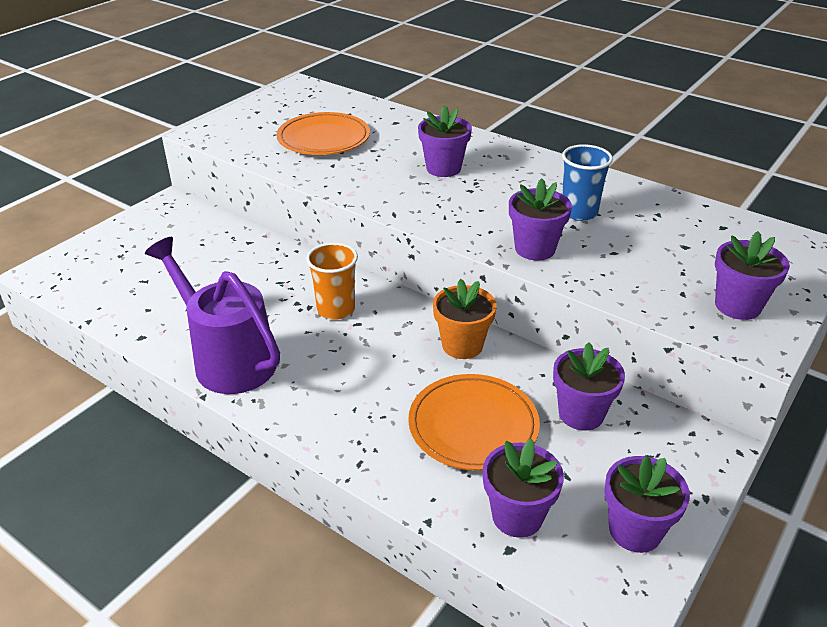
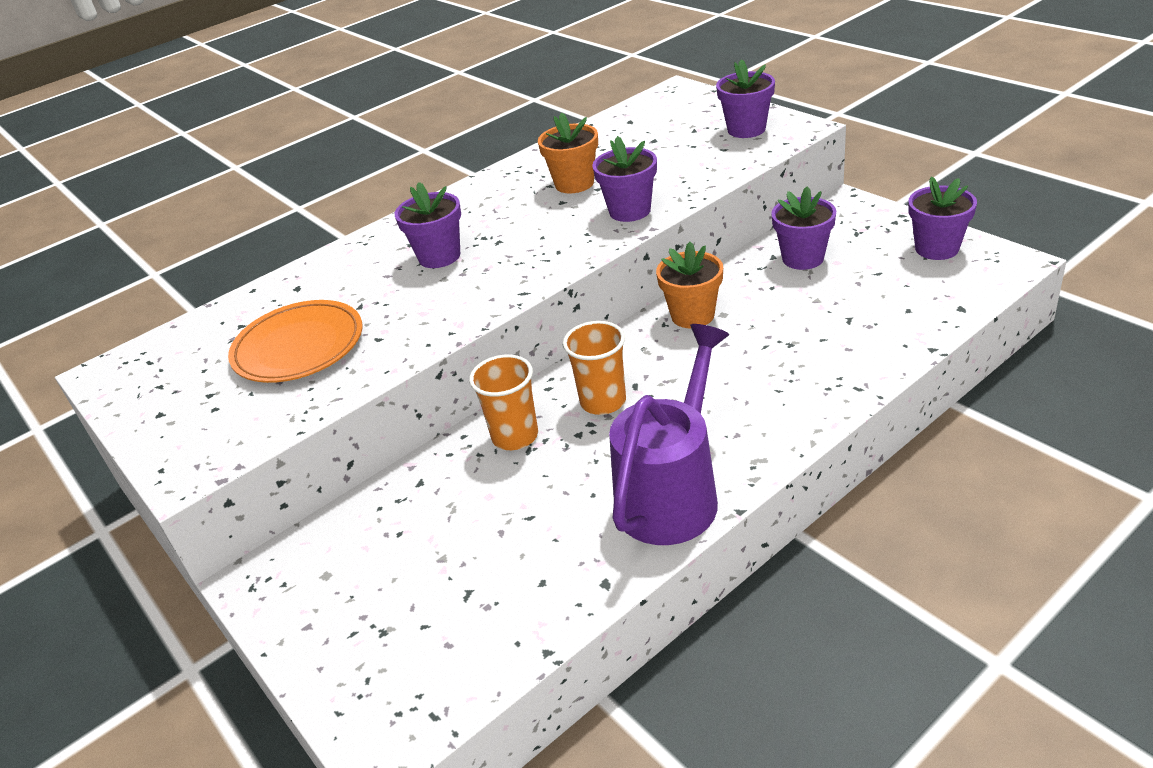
camera: 70 degrees left, 0 degrees up
(227, 359) = (673, 492): purple watering can -> purple watering can turned 150 degrees clockwise
(295, 273) = (515, 436): none -> orange cup
(473, 425) = (812, 316): orange plate -> none
(517, 516) = (924, 301): purple flower pot -> none
(579, 212) = (574, 183): blue cup -> orange flower pot

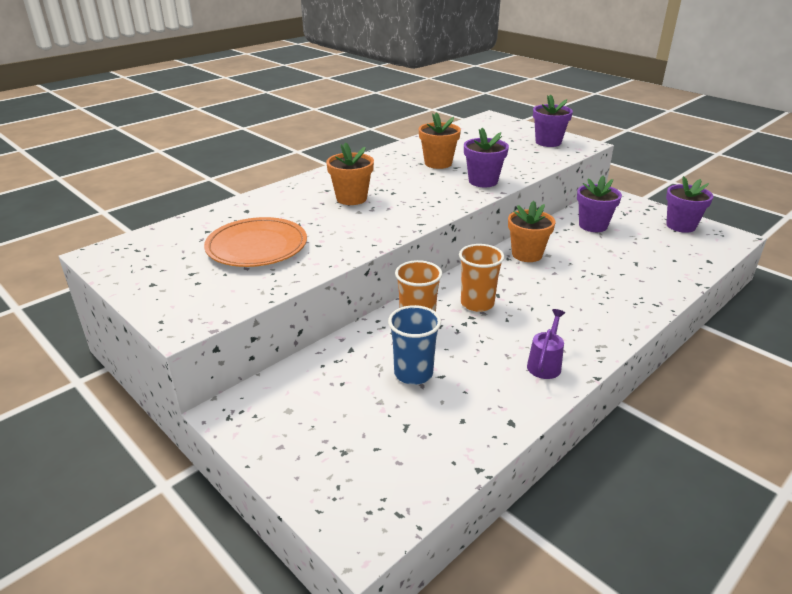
camera: 10 degrees left, 5 degrees down
(439, 256) = (351, 198): purple flower pot -> orange flower pot
(493, 515) = (413, 373): none -> blue cup
(673, 492) = (545, 364): purple watering can -> purple watering can, size x0.45

